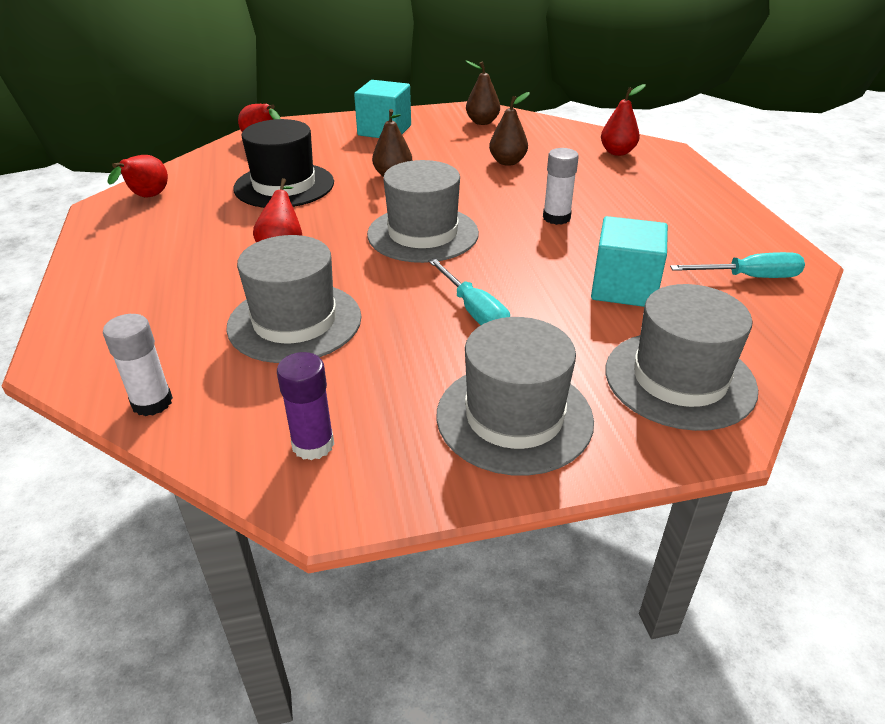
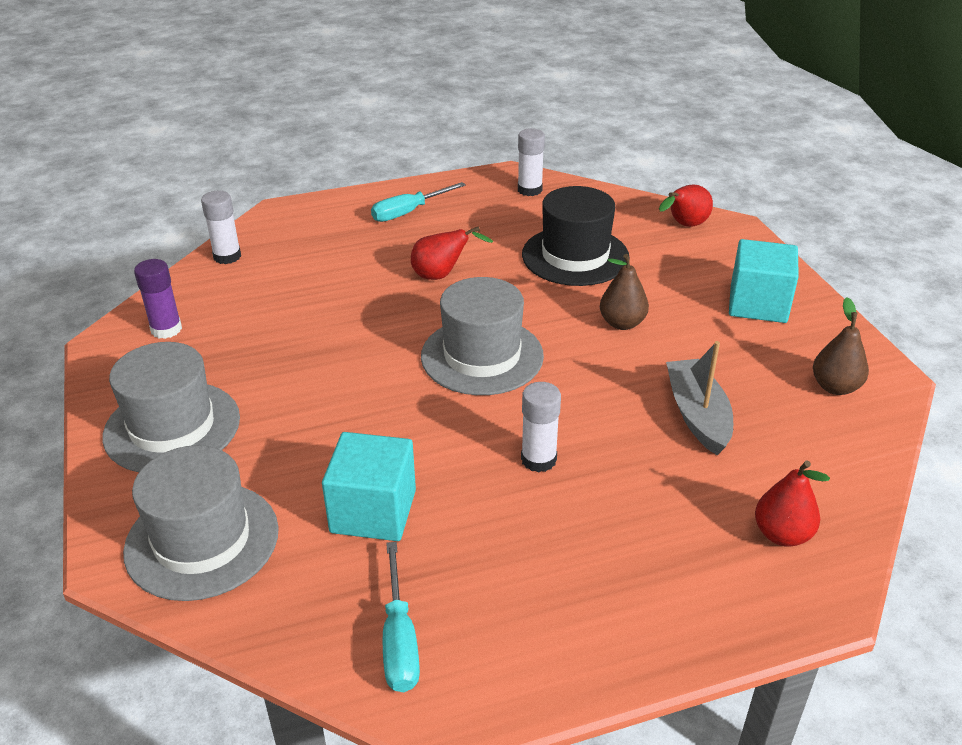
camera: 85 degrees right, 0 degrees up
(147, 197) = (529, 190): red pear -> white glue stick
(295, 322) = (320, 299): grey hat -> none
(474, 311) = (331, 398): turquoise screwdriver -> turquoise screwdriver (408, 212)
(507, 162) = (697, 415): brown pear -> grey boat

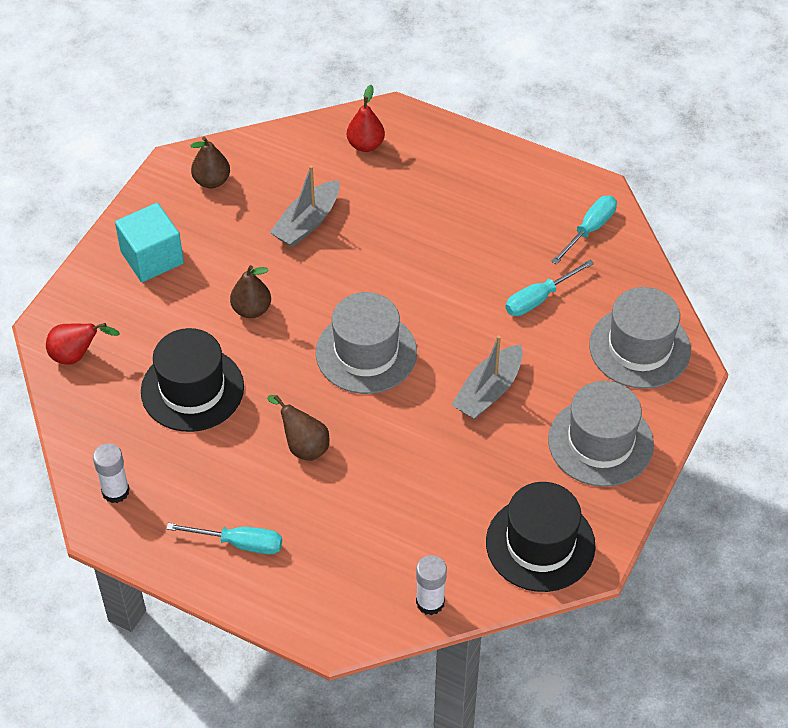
camera: 135 degrees left, 15 degrees up
(166, 329) = (540, 544): purple glue stick -> black hat
(331, 398) = (488, 391): none -> grey boat
(373, 511) = (539, 298): turquoise cube -> turquoise screwdriver
(441, 275) = (303, 446): red pear -> brown pear
(538, 459) = (423, 262): white glue stick -> none

